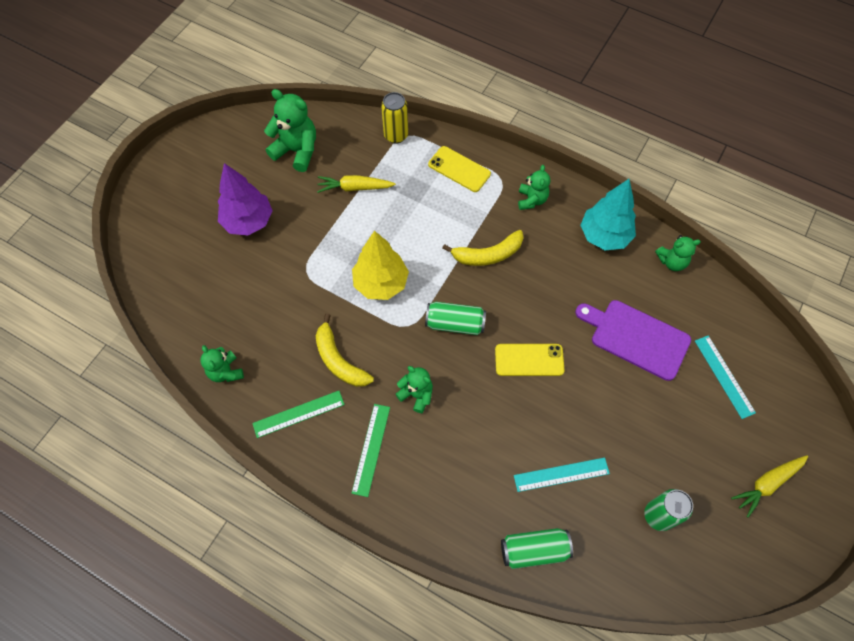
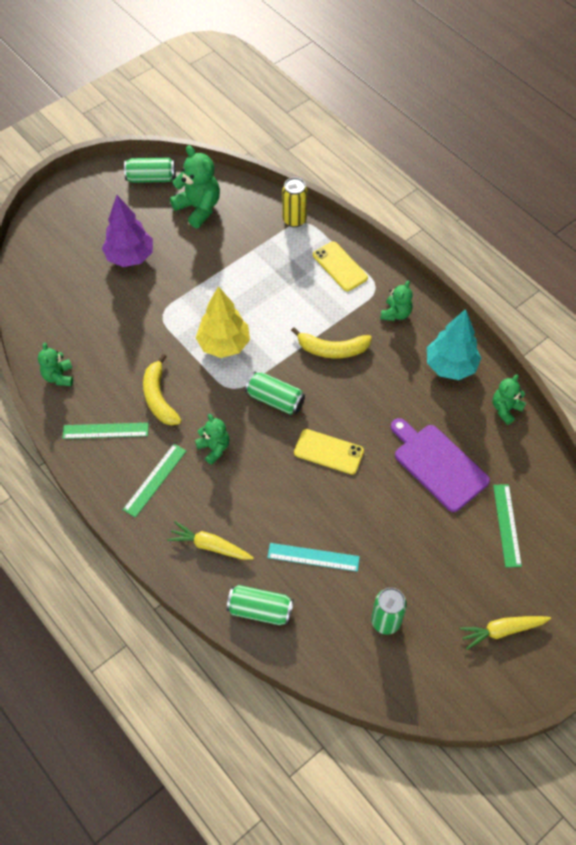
camera: 20 degrees right, 5 degrees down
(236, 134) = (151, 178): none -> green can
(355, 188) = (236, 255): yellow carrot -> yellow carrot (210, 546)
(672, 262) = (505, 409): green teddy bear -> green teddy bear turned 120 degrees clockwise
(724, 376) = (507, 525): turquoise ruler -> green ruler

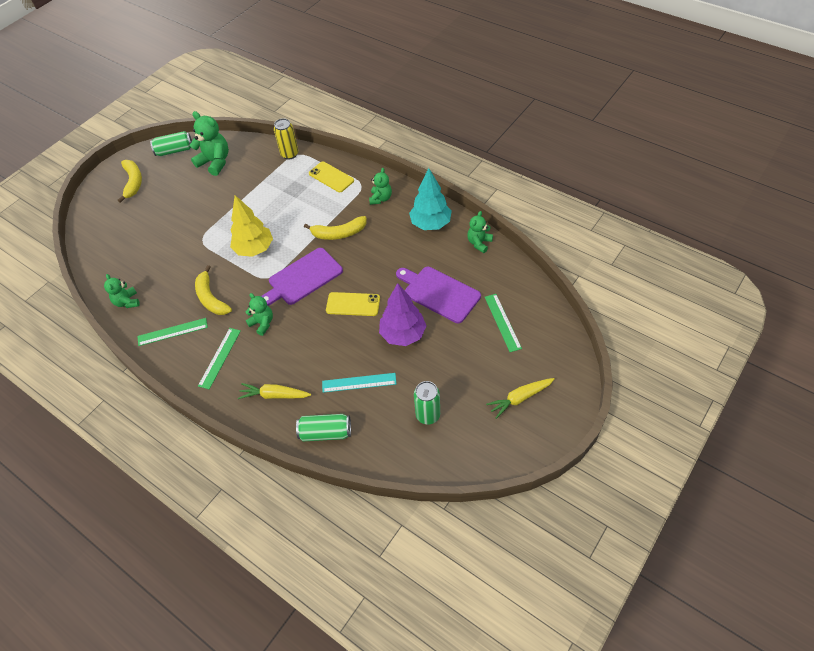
camera: 10 degrees left, 5 degrees down
(92, 211) = (133, 182): none -> yellow banana
(130, 257) = (169, 206): purple tree -> purple tree (403, 334)
(275, 400) = (303, 278): green can -> purple cutting board

